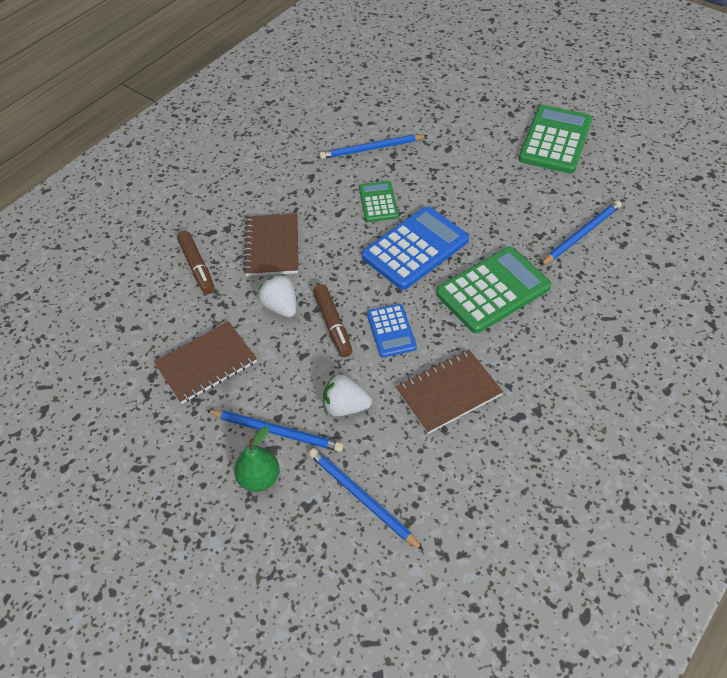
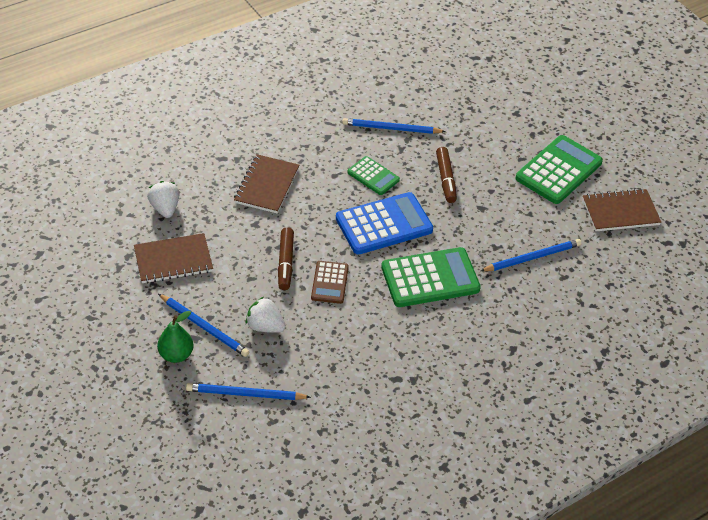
camera: 15 degrees right, 5 degrees down
(197, 267) = (199, 183): brown marker -> brown marker (446, 179)
(280, 306) = (251, 235): white strawberry -> white strawberry (165, 208)
(362, 498) = (245, 394): blue pencil -> blue pencil turned 60 degrees counterclockwise
(378, 202) = (373, 176): green calculator -> green calculator turned 120 degrees clockwise
(391, 331) = (329, 283): blue calculator -> brown calculator
(448, 393) = (350, 343): brown notebook -> brown notebook (620, 212)

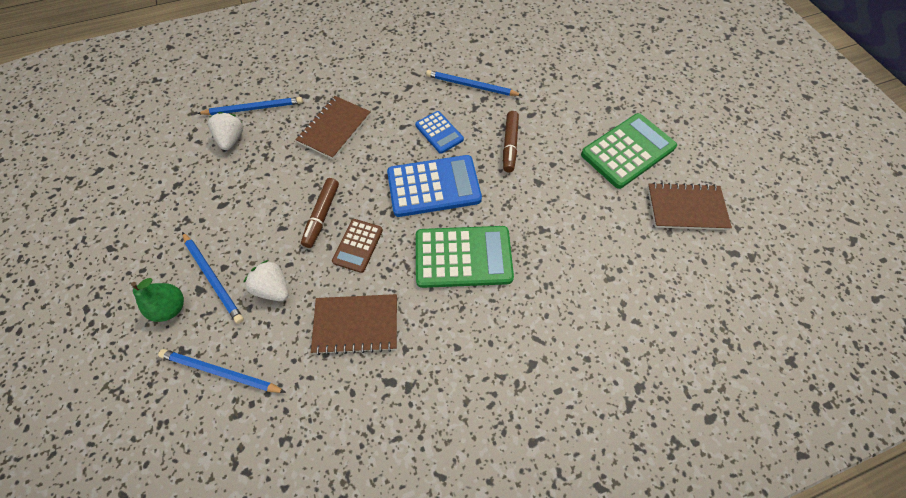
camera: 15 degrees right, 15 degrees up
(173, 260) = (216, 196): brown notebook -> brown notebook (356, 324)
(373, 176) = (439, 132): green calculator -> blue calculator
(532, 257) = (579, 249): blue pencil -> blue pencil (254, 108)

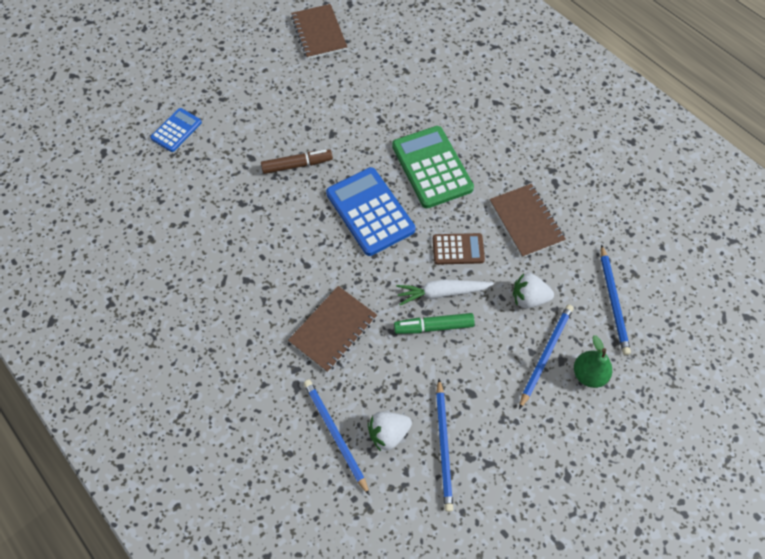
camera: 110 degrees left, 0 degrees up
(274, 288) = (528, 298): white strawberry -> white strawberry turned 75 degrees clockwise
(295, 198) = (433, 326): none -> green marker
(322, 215) = (442, 293): brown marker -> white carrot
(334, 128) = (333, 329): brown notebook -> brown notebook turned 60 degrees counterclockwise
(439, 132) = (303, 228): blue calculator -> blue calculator (176, 130)
(471, 86) = (227, 220): blue pencil -> blue pencil (444, 446)
(628, 151) = (271, 77): green calculator -> none

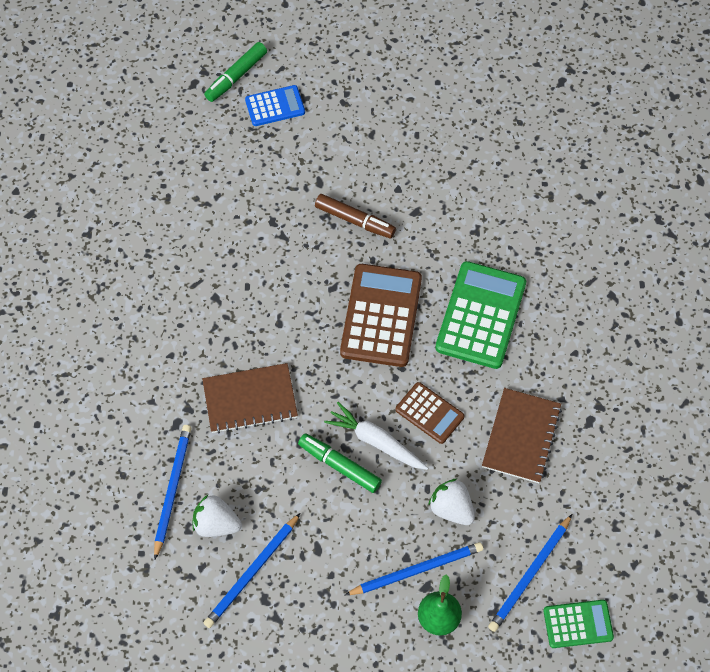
camera: 40 degrees right, 0 degrees up
(131, 129) = (236, 76): none -> green marker
(319, 33) = (499, 95): brown notebook -> none
(370, 211) = (381, 316): blue calculator -> brown calculator
(669, 308) = (578, 624): none -> green calculator

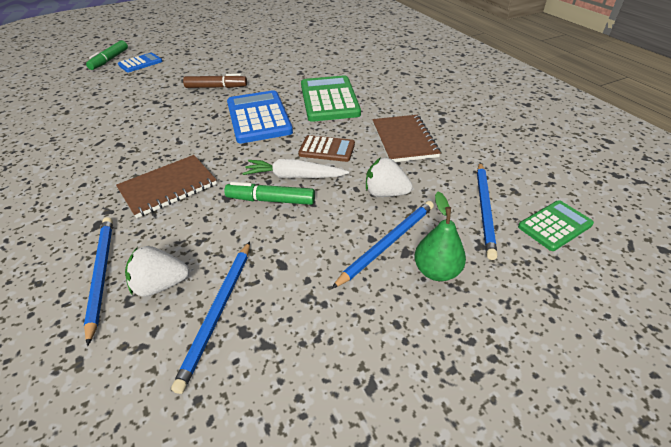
camera: 25 degrees left, 20 degrees down
(381, 316) = (259, 117): brown calculator -> blue calculator

